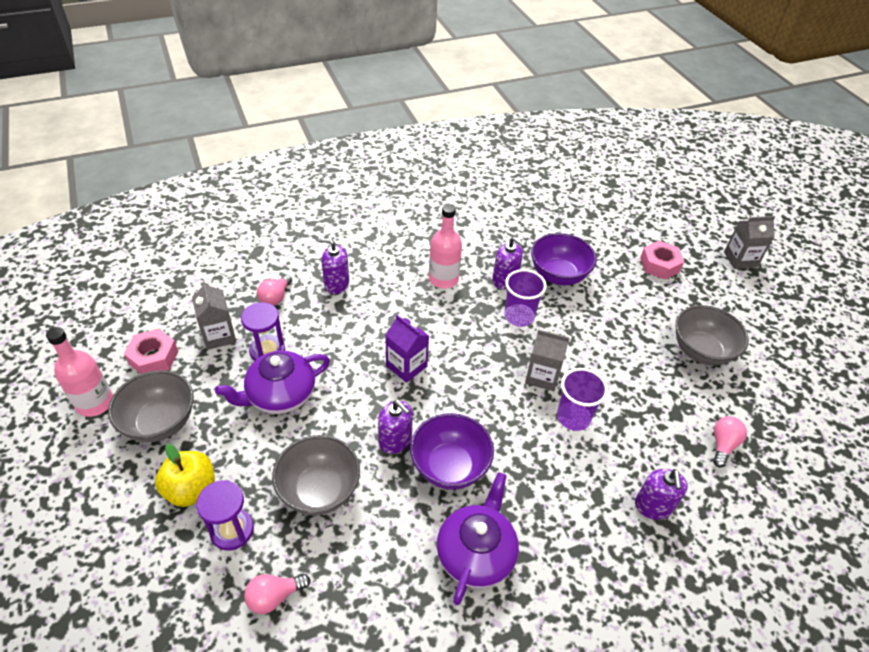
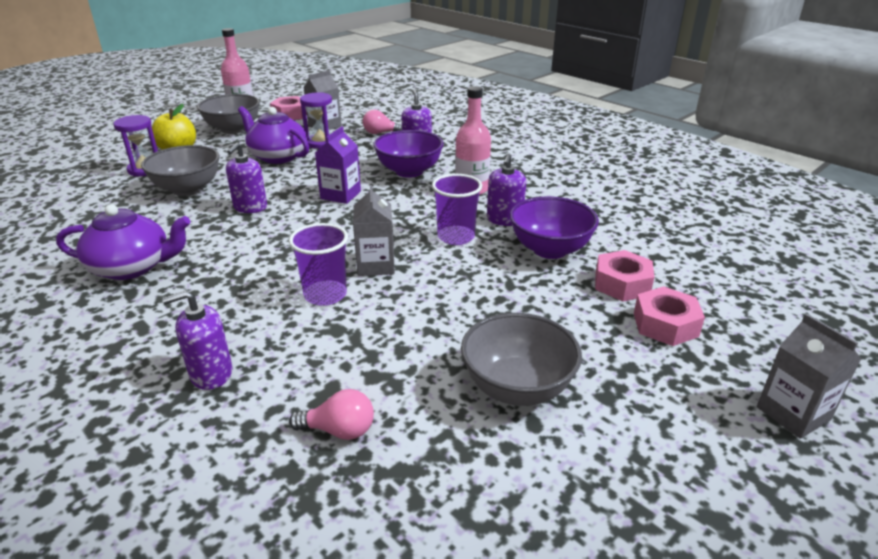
camera: 70 degrees right, 15 degrees down
(274, 596) = (88, 195): pink light bulb -> none
(449, 466) = (229, 237): purple bowl -> purple bowl (409, 171)
(612, 262) = (622, 284): none -> pink nut

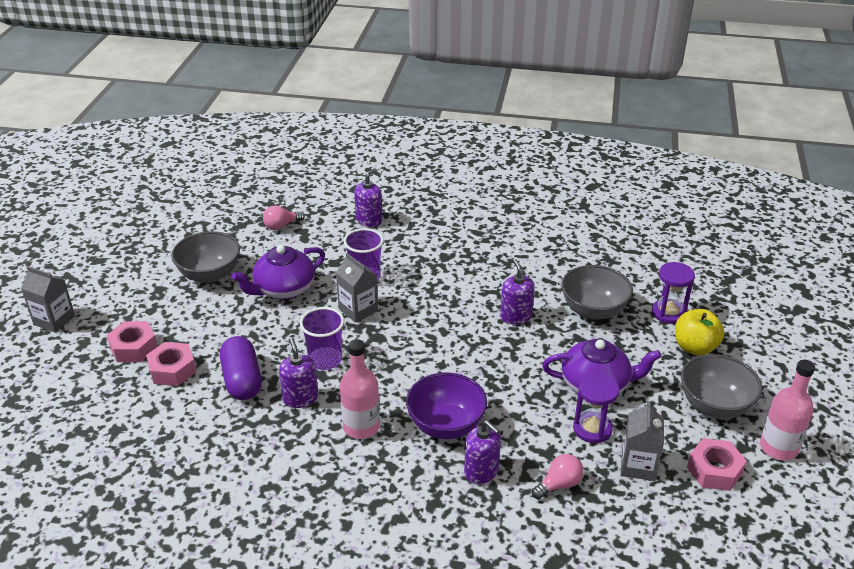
camera: 145 degrees right, 5 degrees up
(132, 267) = (505, 243): purple teapot -> purple teapot (283, 289)
(340, 195) = (467, 362): purple carton -> none
(550, 249) = (242, 380): purple bowl -> purple capsule

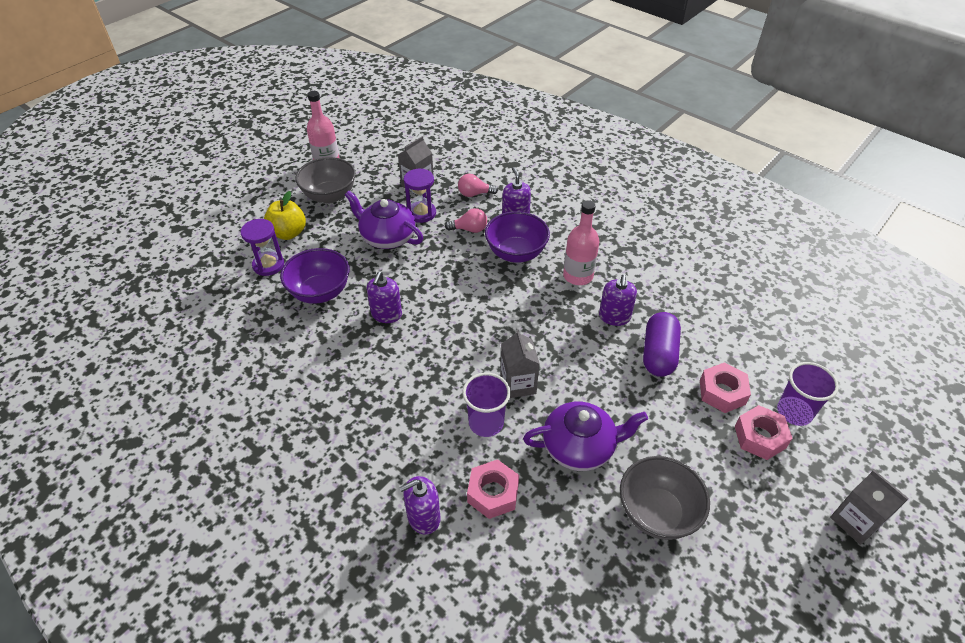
camera: 150 degrees left, 10 degrees up
(281, 226) = (537, 565): pink light bulb -> pink light bulb (469, 229)
(325, 360) = (577, 343): purple cup -> purple cup (794, 412)
(593, 310) = (320, 292): grey bowl -> purple bowl
(714, 470) = (378, 167): pink nut -> pink nut (493, 493)

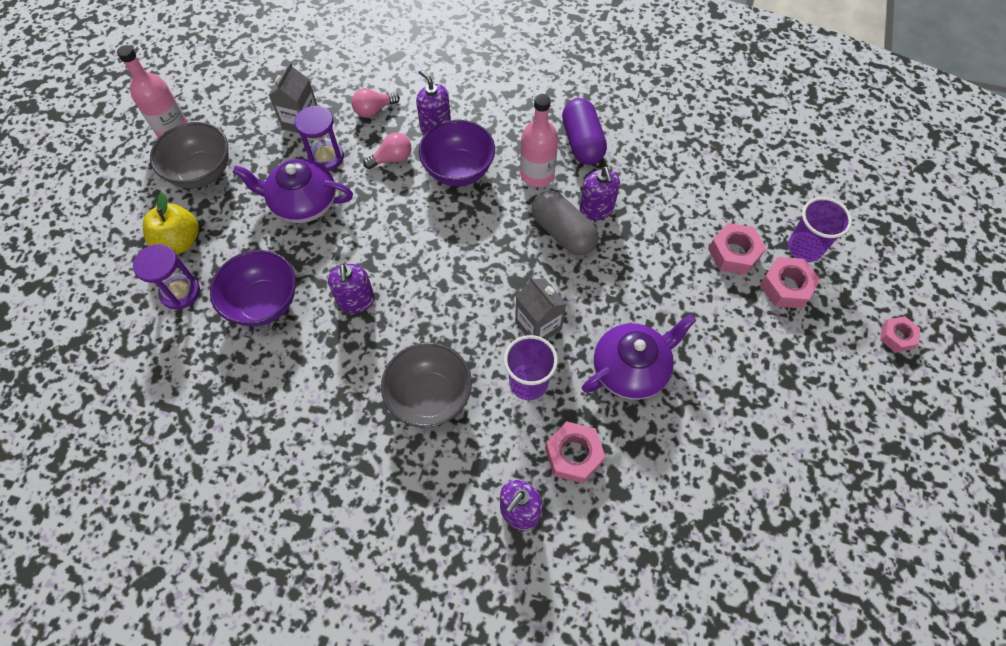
camera: 25 degrees left, 15 degrees up
(576, 324) = (563, 233): none -> grey capsule
(657, 512) = (731, 405): grey bowl -> grey bowl (430, 397)
(659, 354) = (658, 235): purple capsule -> purple capsule (582, 142)
(855, 521) = (896, 337): grey carton -> pink nut

